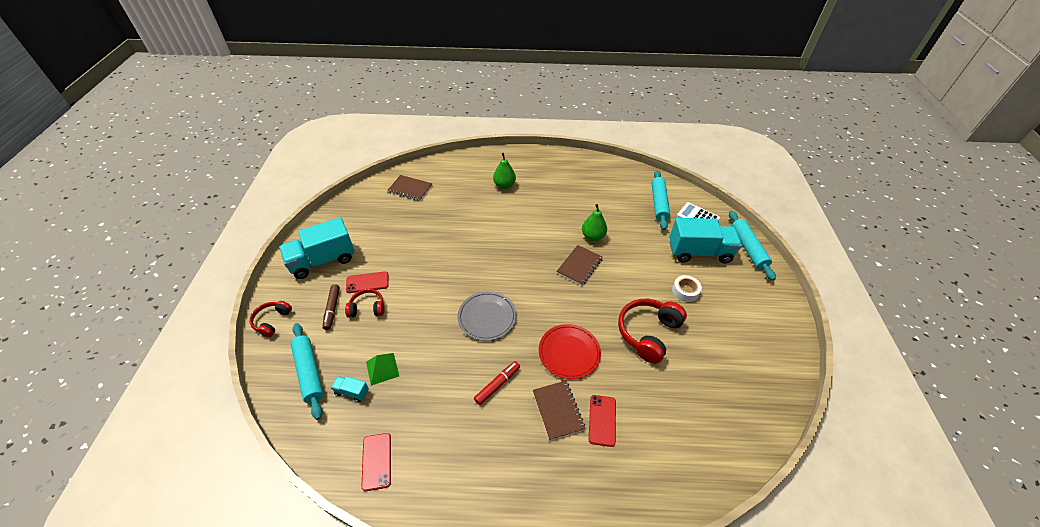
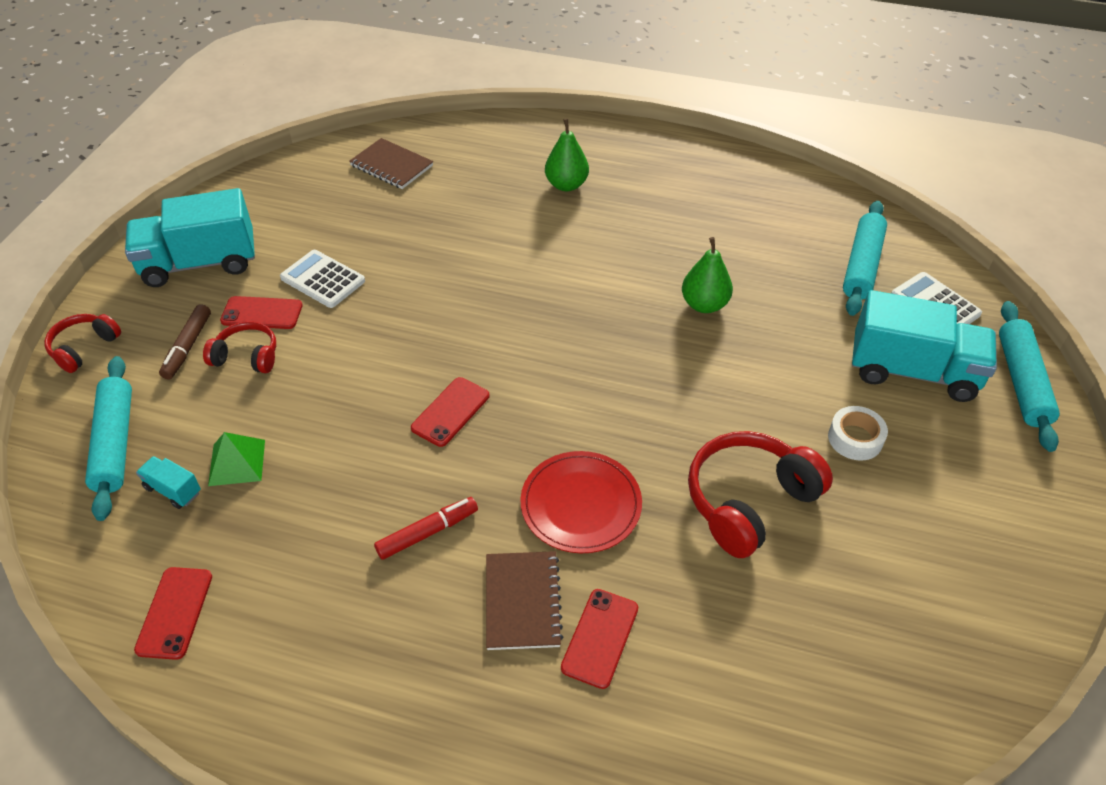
camera: 15 degrees right, 0 degrees up
(394, 257) = (323, 279): none -> white calculator
(487, 317) = (450, 412): grey plate -> red phone
(579, 266) = (658, 354): brown notebook -> none

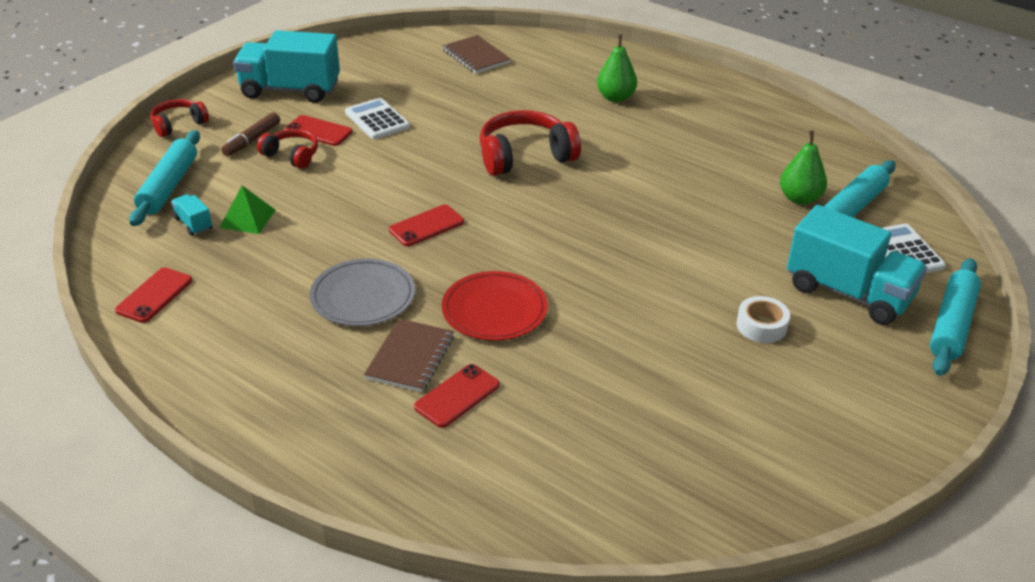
camera: 20 degrees right, 10 degrees down
(427, 532) = (363, 296): red marker -> grey plate
(704, 304) = (685, 204): green pear -> green pear (799, 198)
(749, 501) = (637, 343): red headphones -> red headphones (525, 156)

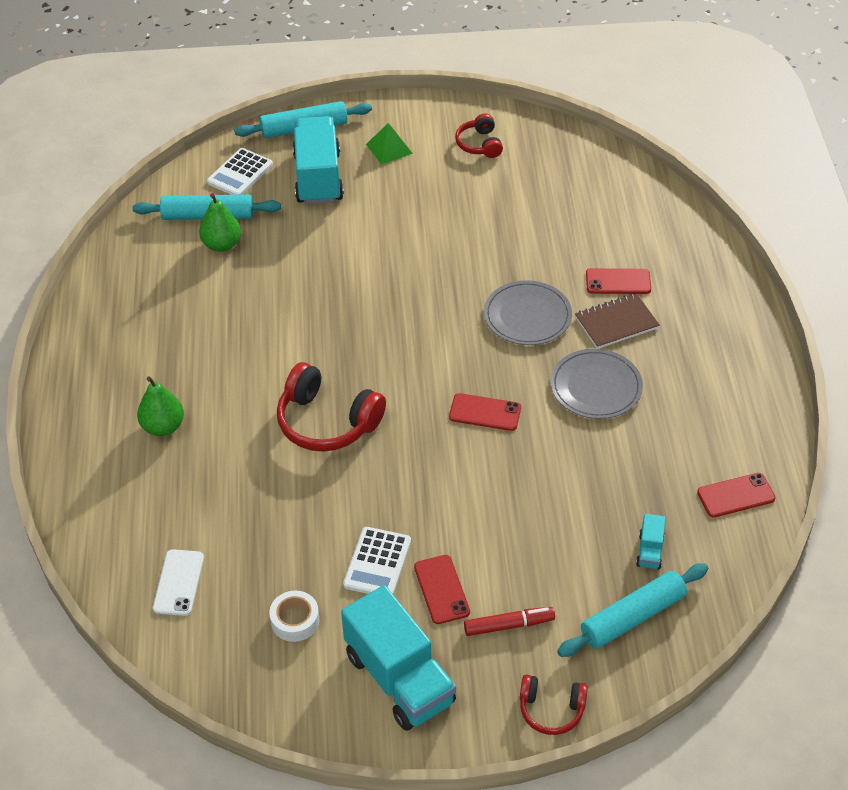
camera: 130 degrees left, 10 degrees up
(247, 218) = (603, 524): green pyramid -> green pyramid (389, 148)
(252, 140) = (508, 625): brown marker -> red marker
(292, 155) = (497, 574): red headphones -> red headphones (479, 144)
(476, 56) = (178, 583): brown notebook -> white phone
(494, 309) = (527, 316): red plate -> grey plate
(761, 326) = (397, 197): white tape -> white tape (295, 620)

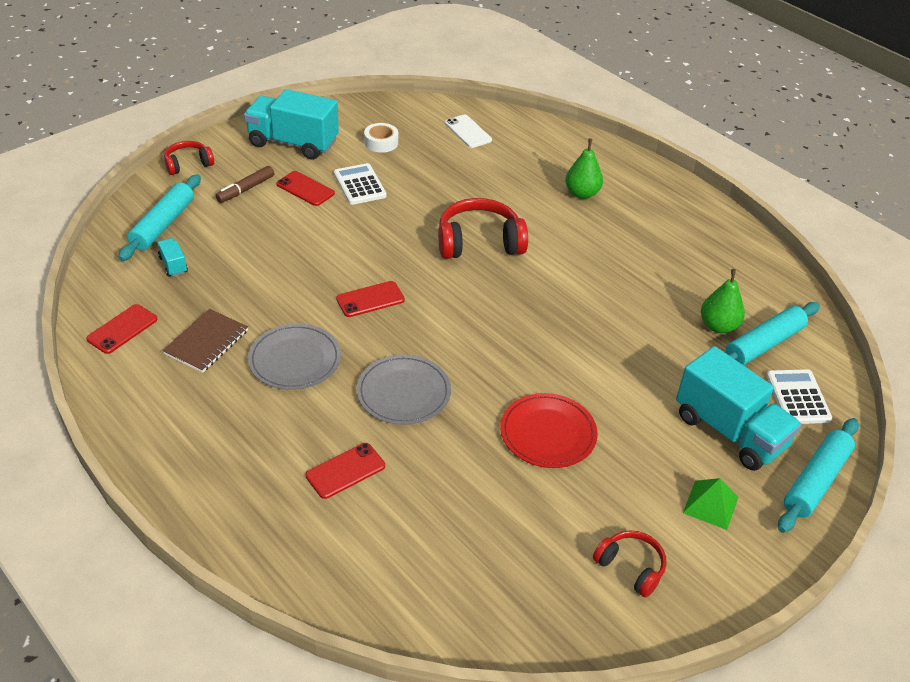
camera: 140 degrees right, 5 degrees down
(447, 236) = (548, 433): none -> red plate
(508, 625) = (246, 189): red marker -> brown marker
(616, 323) = (317, 426): brown notebook -> brown notebook (206, 342)

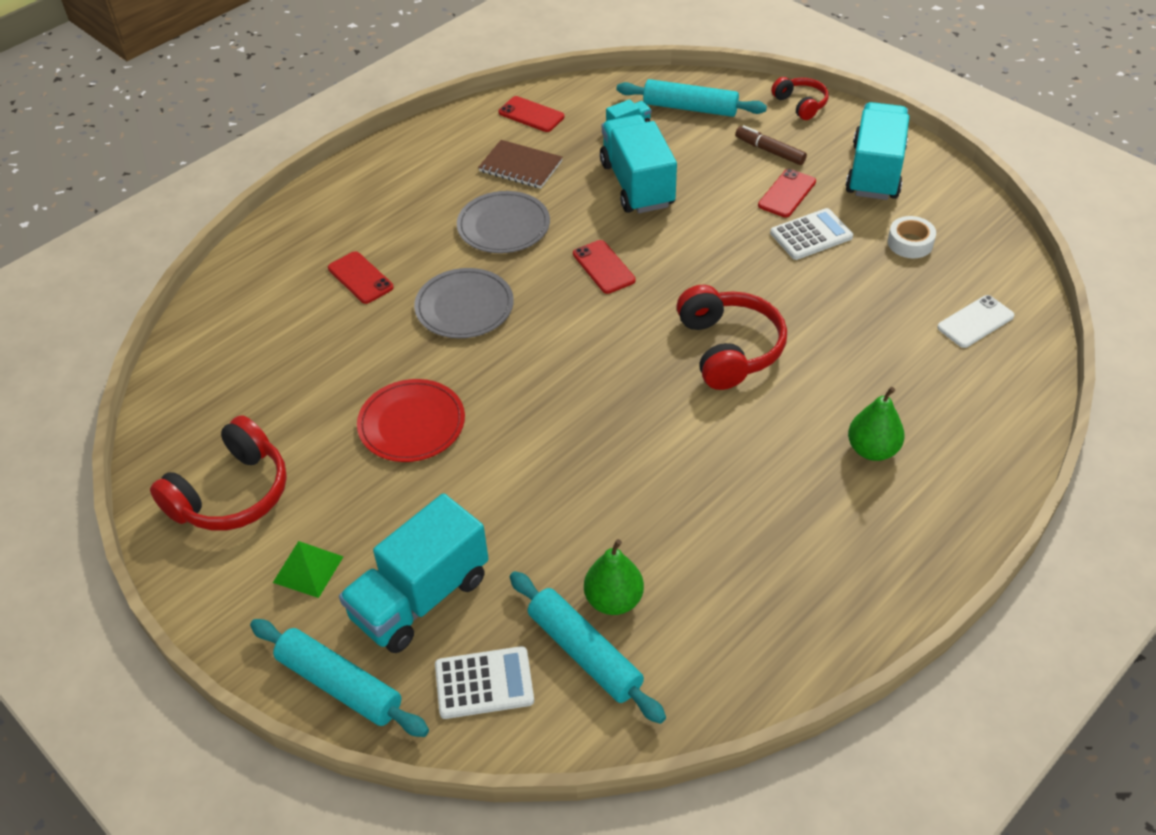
camera: 90 degrees right, 5 degrees up
(263, 268) = (637, 184): none -> turquoise truck
(631, 567) = (231, 494): red headphones -> red headphones, size x1.73

